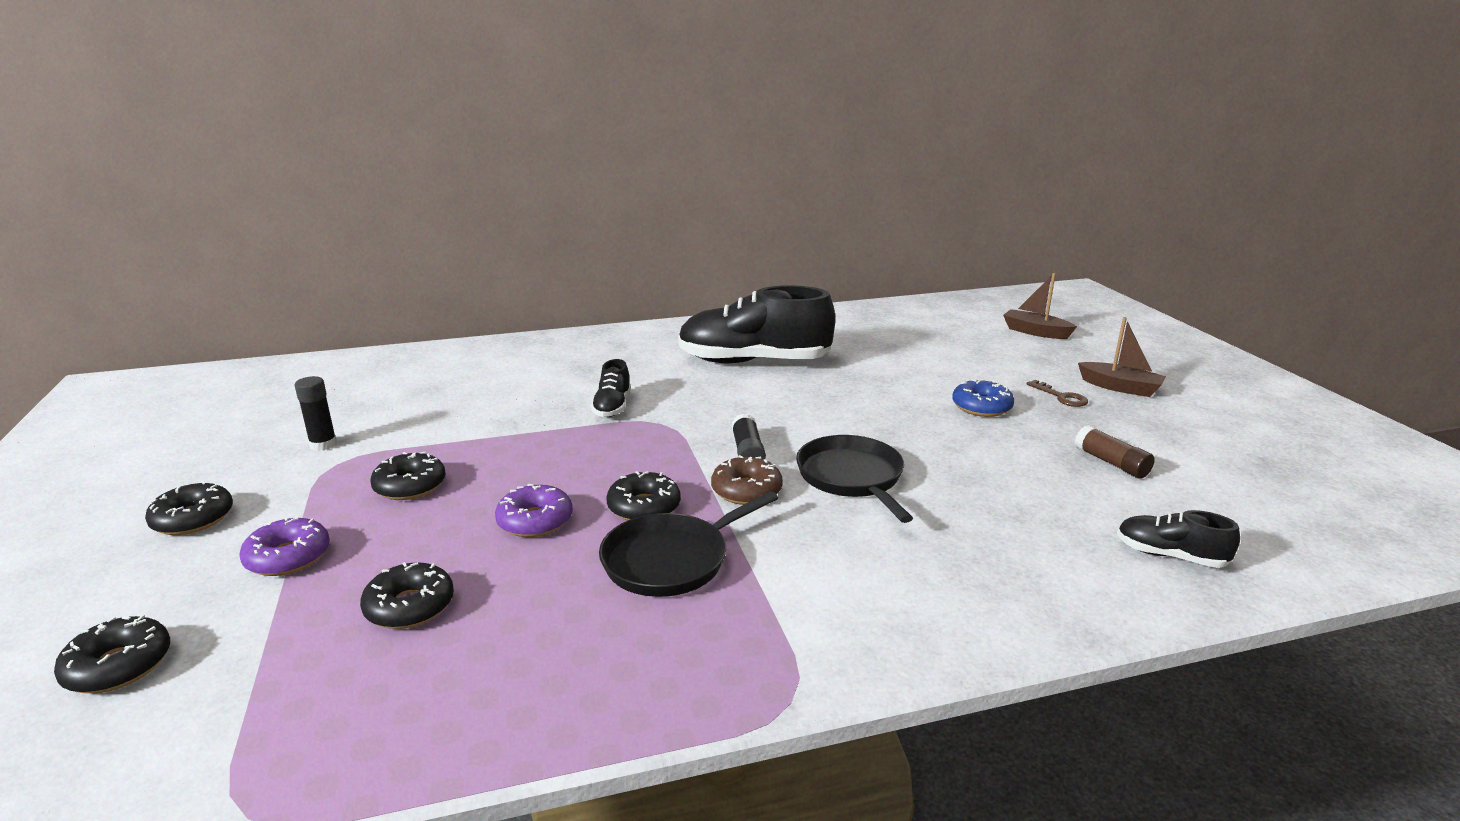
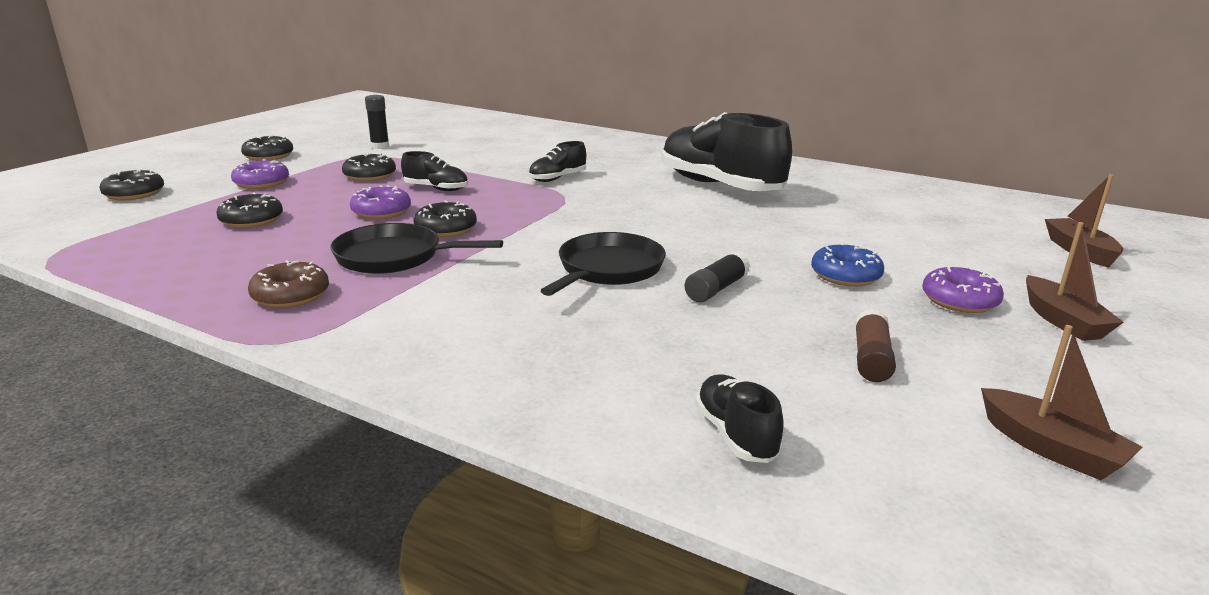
camera: 45 degrees right, 0 degrees up
(525, 469) = (436, 189): none -> black shoe
(746, 490) = (522, 246): brown donut -> brown donut (291, 295)
(747, 452) = (577, 229): black glue stick -> black glue stick (716, 289)
(1061, 397) = (959, 300): brown key -> purple donut
(1261, 473) = (1051, 448): none -> brown boat

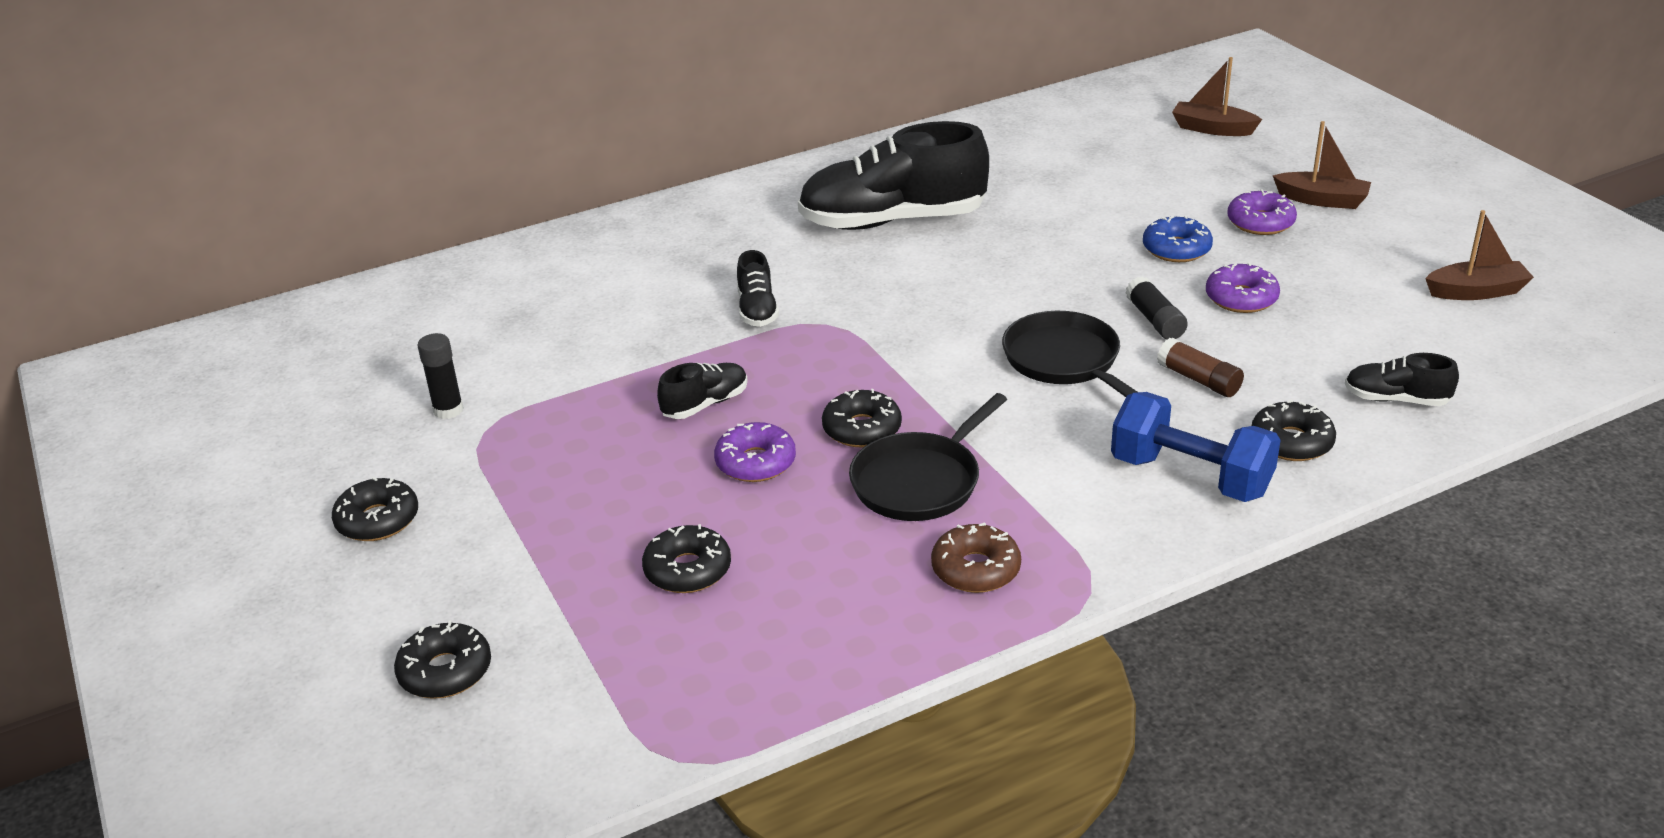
camera: 55 degrees left, 10 degrees up
(261, 183) = (521, 543): purple donut -> purple donut (1241, 298)
(370, 176) = (590, 445): black donut -> black donut (1291, 442)
(482, 350) = (1190, 477): none -> blue dumbbell
(871, 359) = (1327, 302): brown glue stick -> brown glue stick (1199, 380)

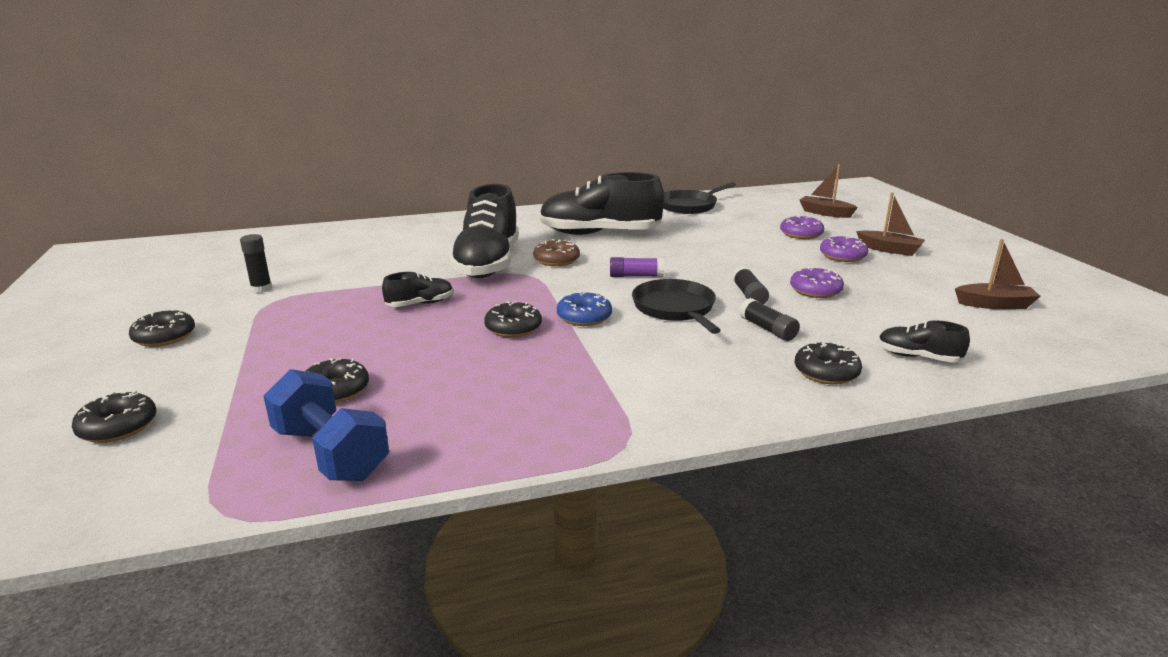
camera: 10 degrees right, 10 degrees down
(755, 462) = (429, 337): purple donut -> purple donut (801, 234)
(757, 310) = (488, 264): black shoe -> black shoe, size x2.21
(919, 482) = (534, 361): black pan -> black pan (689, 206)
(975, 569) = (543, 418): brown donut -> brown donut (556, 260)
(985, 305) = (636, 276): none -> purple glue stick
(1176, 249) = (779, 263): blue donut -> blue donut (584, 317)
(1190, 477) = (738, 383): blue dumbbell -> blue dumbbell (330, 453)
(1199, 380) = (767, 329): brown glue stick -> black glue stick

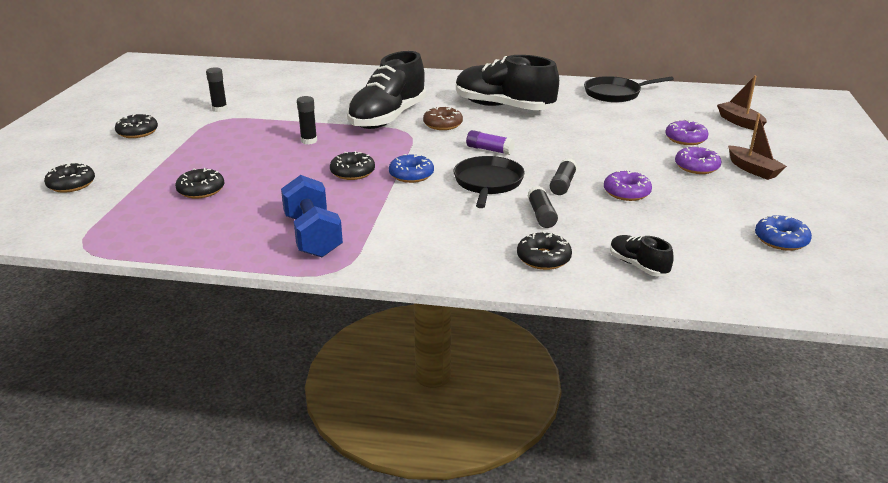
camera: 25 degrees right, 5 degrees up
(330, 453) = (163, 228): blue dumbbell -> blue dumbbell (313, 236)
(420, 304) = (309, 141): black shoe -> black glue stick
(994, 304) = (781, 240): brown boat -> blue donut

